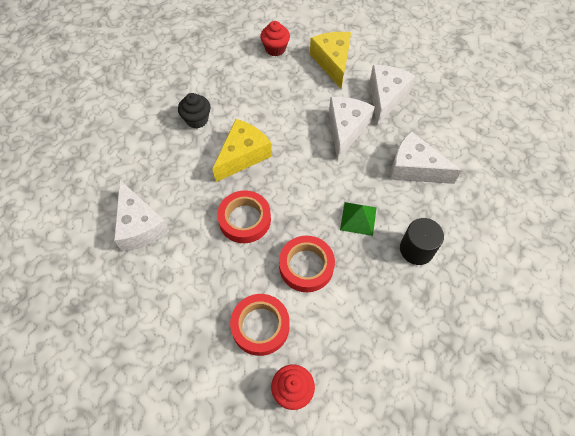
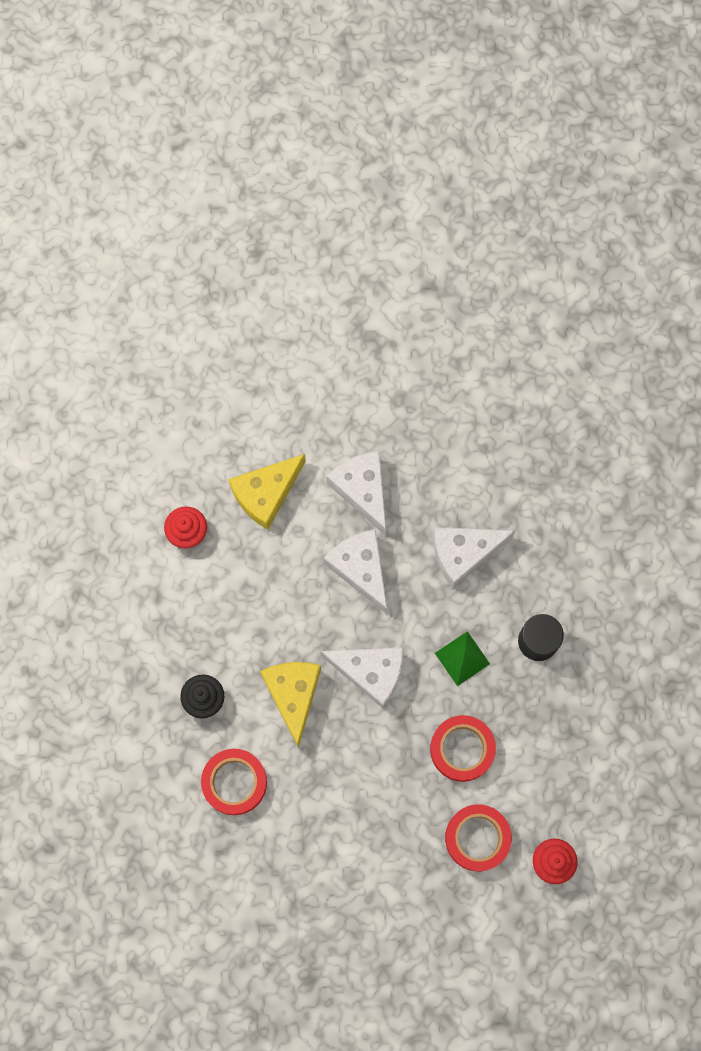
camera: 45 degrees left, 15 degrees up
(140, 226) = (279, 857): white cheese -> white cheese (370, 672)
(245, 219) = (365, 758): red tape -> red tape (234, 782)
(332, 62) = (266, 494): yellow cheese -> yellow cheese turned 75 degrees counterclockwise

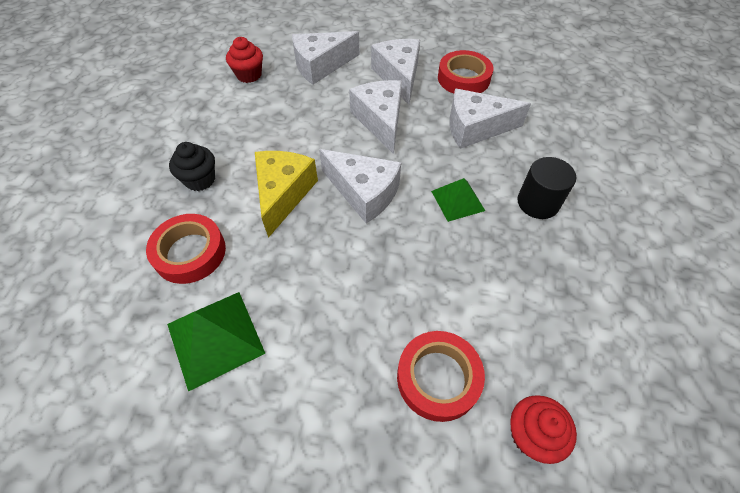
camera: 15 degrees right, 20 degrees down
(266, 494) = (321, 66): yellow cheese -> white cheese
(293, 854) = (215, 338): none -> green pyramid
(462, 749) = (440, 278): red tape -> red tape (463, 78)

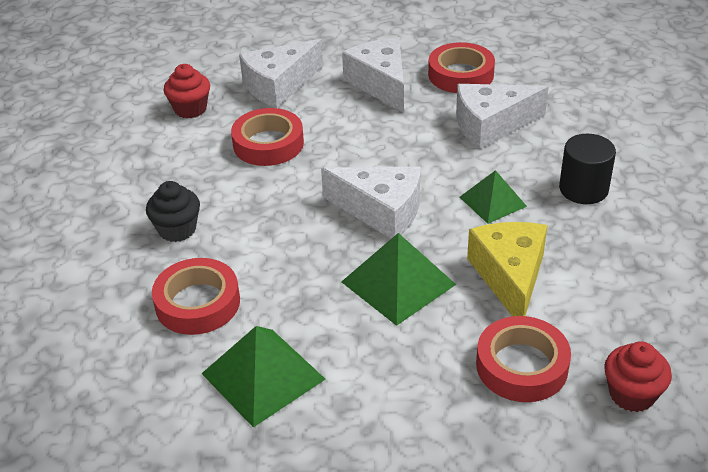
camera: 10 degrees left, 15 degrees down
(283, 194) = (285, 228): yellow cheese -> yellow cheese (510, 277)
(296, 115) = (268, 144): none -> red tape
(356, 266) = (398, 283): none -> green pyramid
(380, 121) = (375, 135): white cheese -> none

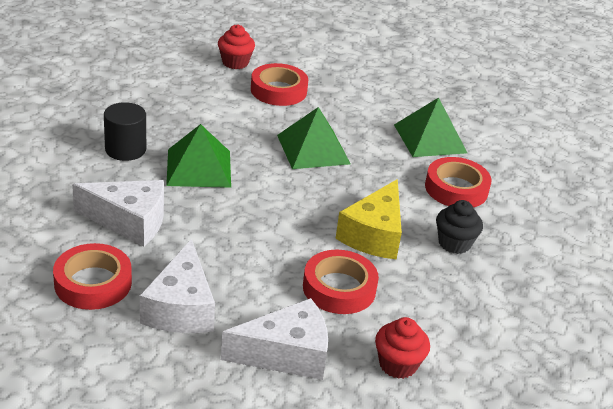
camera: 160 degrees left, 5 degrees down
(381, 211) = (286, 194): white cheese -> none
(492, 201) = (199, 168): green pyramid -> green pyramid, size x1.55
(510, 277) = (239, 125): yellow cheese -> yellow cheese (374, 235)

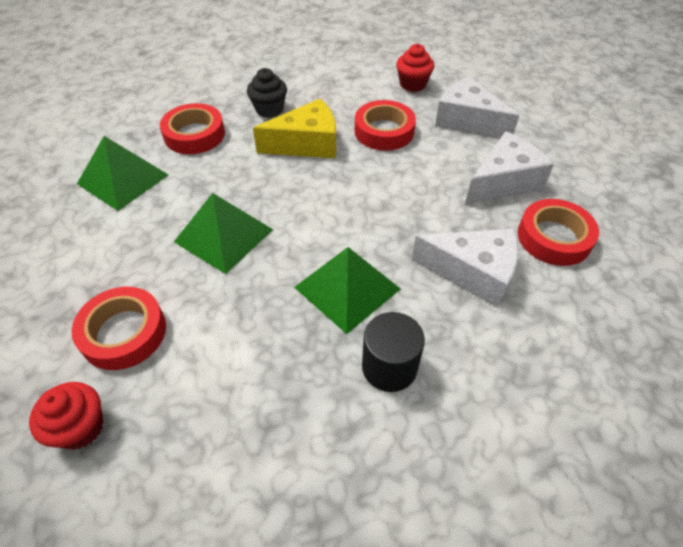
camera: 125 degrees left, 15 degrees up
(129, 221) = (473, 273): white cheese -> white cheese turned 135 degrees clockwise

